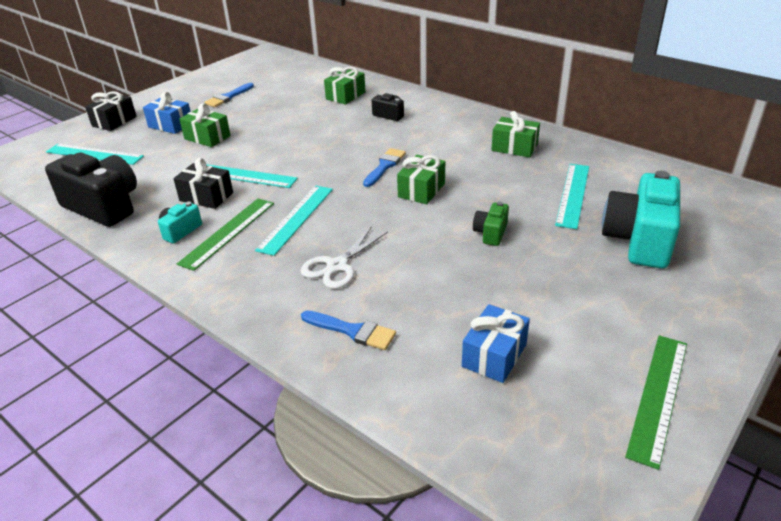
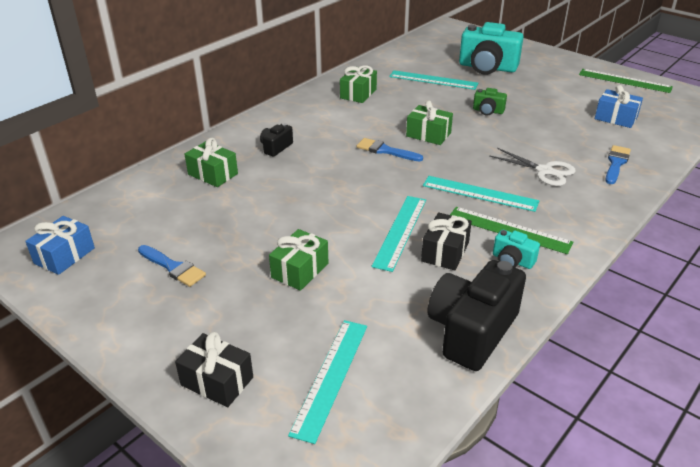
camera: 90 degrees left, 0 degrees up
(170, 125) = (251, 311): blue gift -> blue gift (64, 256)

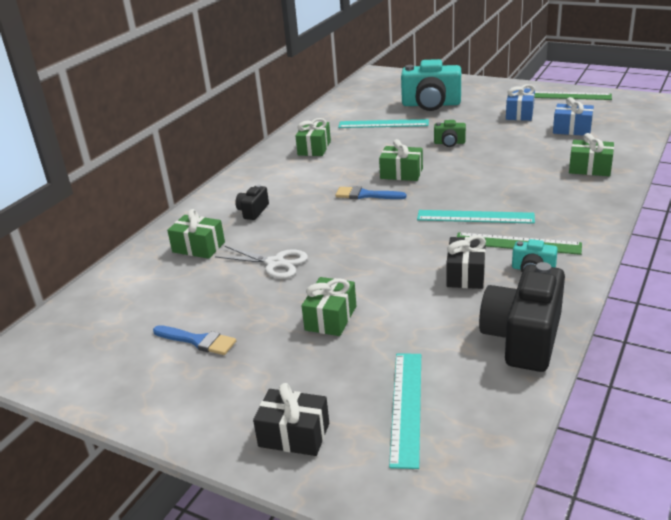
camera: 10 degrees left, 5 degrees down
(64, 256) = (74, 353): blue gift -> blue gift (519, 113)
(400, 231) = (414, 264): turquoise ruler -> none
(545, 171) = (527, 186): white scissors -> white scissors (275, 263)
(616, 163) = (590, 168): blue brush -> green gift

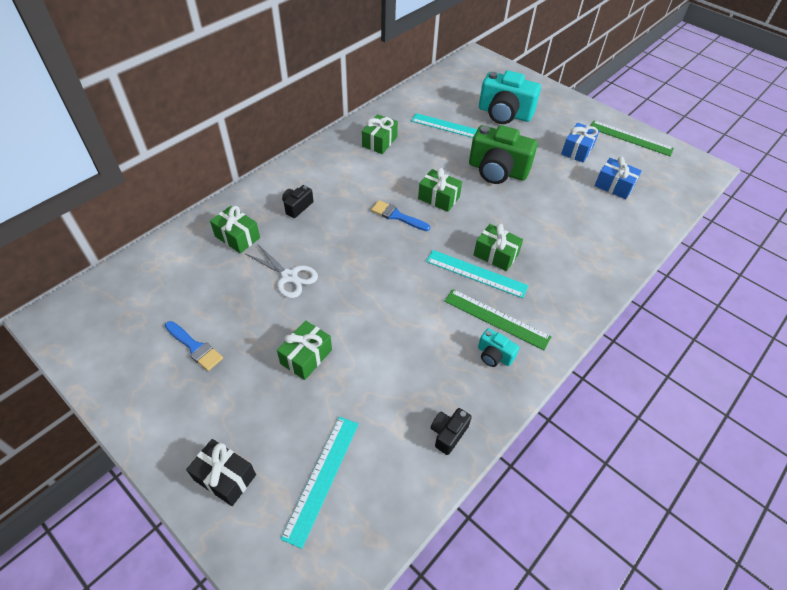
camera: 10 degrees right, 20 degrees up
(449, 143) = (497, 171): green camera -> green camera, size x2.11
(466, 274) = (436, 342): black gift -> none
(523, 338) = (448, 434): black camera -> black camera, size x0.47
(590, 168) = (605, 243): green gift -> green gift (496, 255)

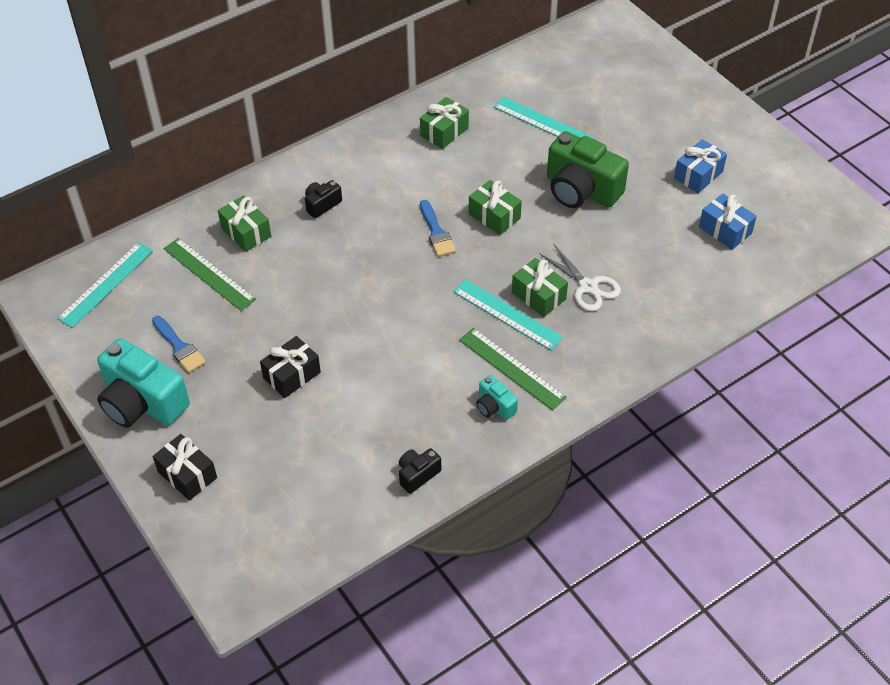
camera: 15 degrees right, 0 degrees up
(289, 276) = (294, 286): white scissors -> white scissors (588, 287)
(306, 356) = (292, 375): green gift -> black gift
(322, 478) = (279, 492): turquoise ruler -> turquoise ruler (106, 284)
(397, 216) = (436, 232): blue brush -> blue brush turned 150 degrees counterclockwise
(504, 114) = (621, 111): turquoise camera -> turquoise camera (142, 402)
(630, 138) = (779, 167): green ruler -> green ruler (209, 274)

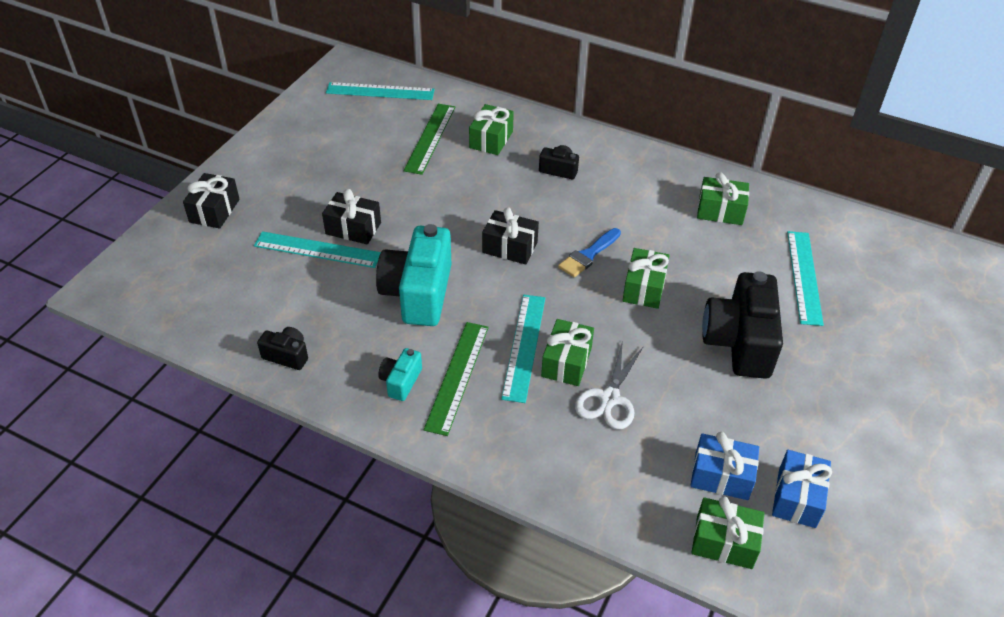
camera: 60 degrees right, 5 degrees down
(142, 402) = (274, 157): turquoise camera -> turquoise camera (418, 293)
(179, 347) = (342, 153): blue brush -> none
(301, 411) = (317, 250): none -> turquoise ruler
(393, 277) = (510, 247): none -> black gift
(581, 190) = (739, 342): green camera -> black camera
(698, 175) = (859, 439): blue gift -> blue gift (721, 476)
(738, 284) = (724, 542): none -> green gift

